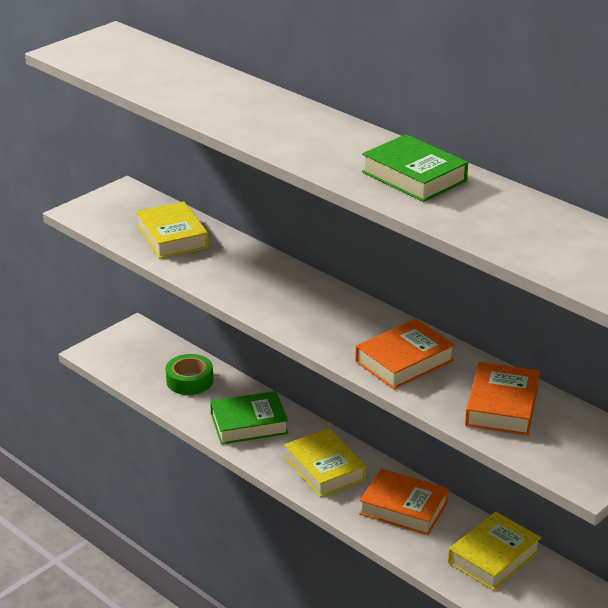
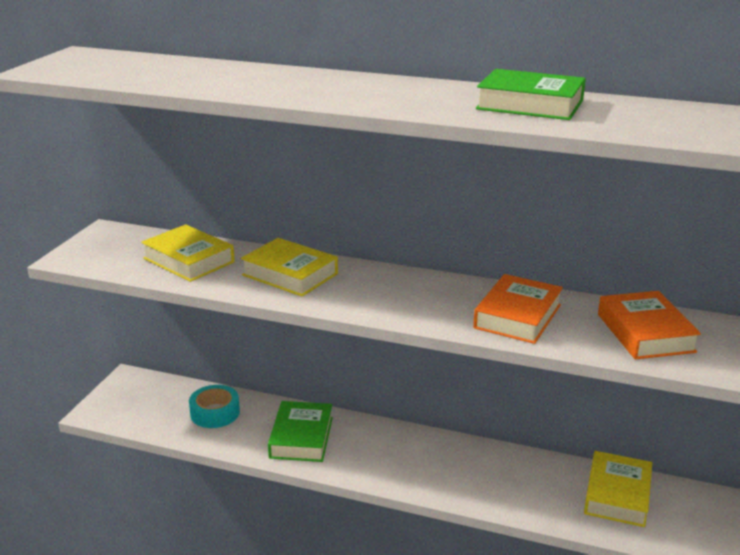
camera: 25 degrees left, 5 degrees down
(189, 381) = (215, 413): green tape -> turquoise tape
(249, 424) = (301, 437): green book -> green book turned 45 degrees counterclockwise
(324, 468) = (404, 459): yellow book -> yellow book (290, 274)
(403, 508) = (503, 474): orange book -> none

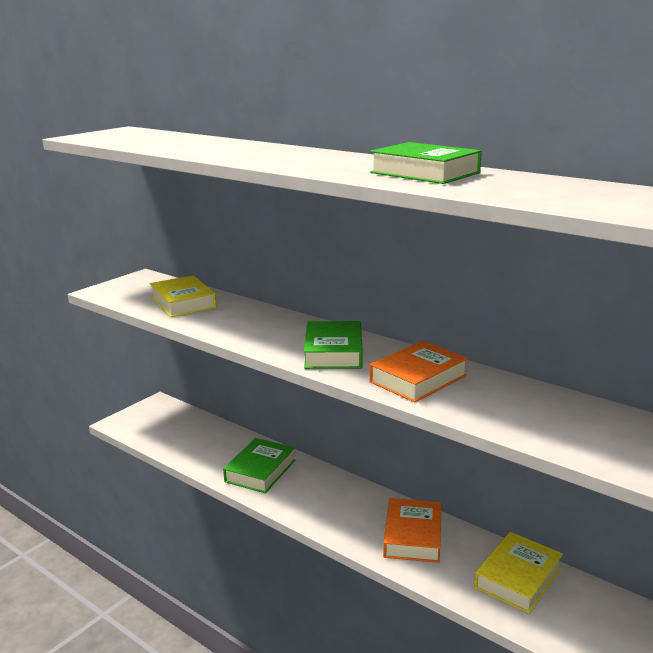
camera: 20 degrees right, 5 degrees down
(215, 413) = (205, 439): turquoise tape -> none
(290, 274) = (251, 322): yellow book -> none
(410, 299) = (334, 352): none -> green book
(645, 333) = (531, 410): orange book -> orange book (412, 536)

